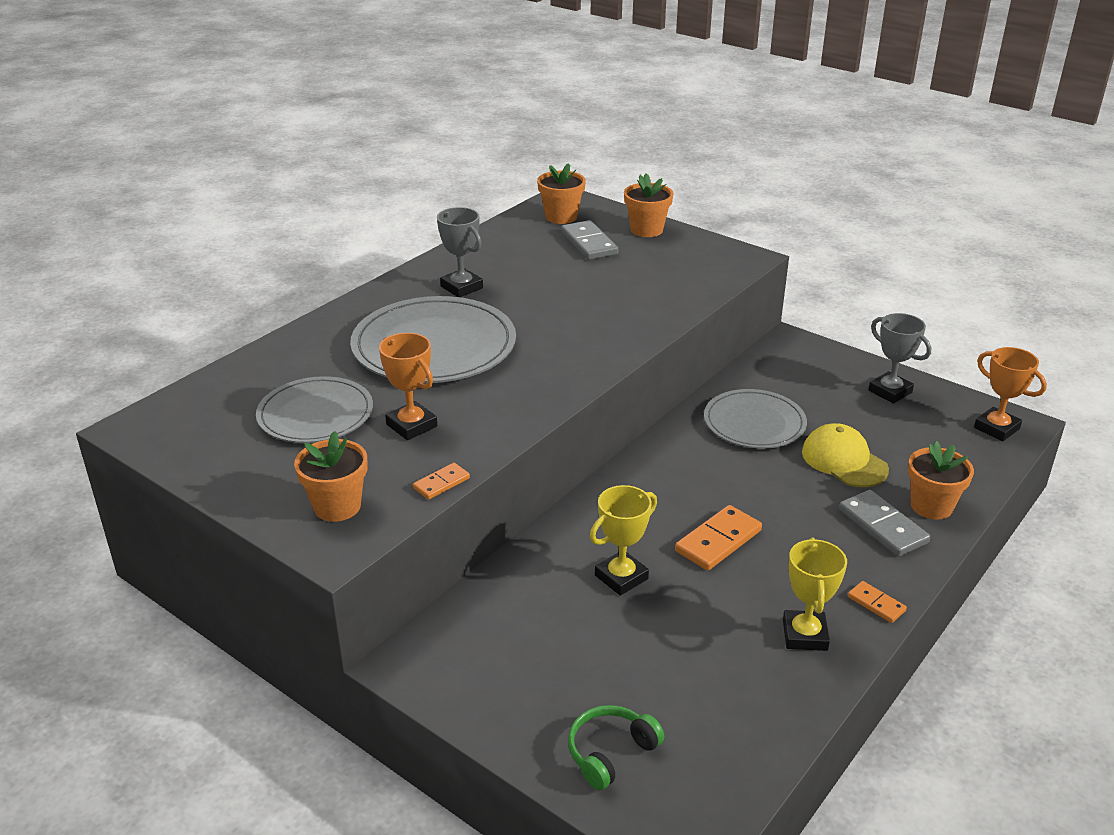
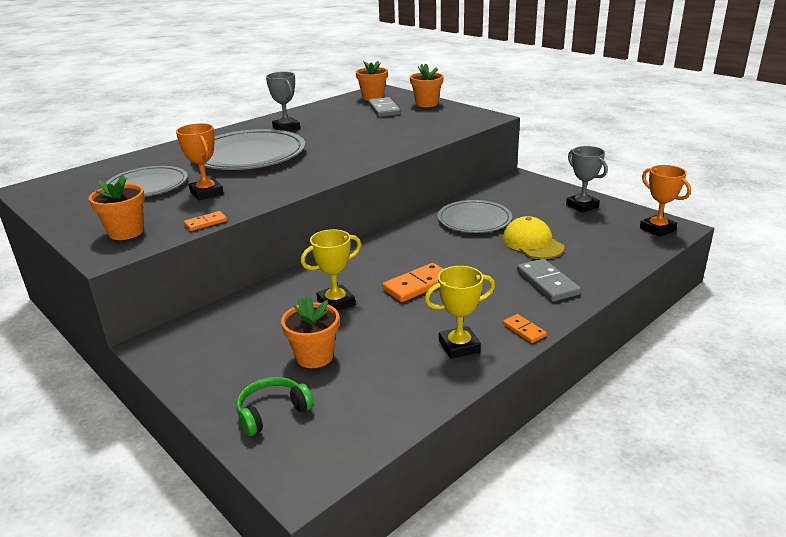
camera: 10 degrees right, 5 degrees down
(805, 635) = (459, 346): yellow trophy -> yellow trophy turned 60 degrees clockwise
(931, 506) = (590, 272): orange flower pot -> orange flower pot (314, 356)

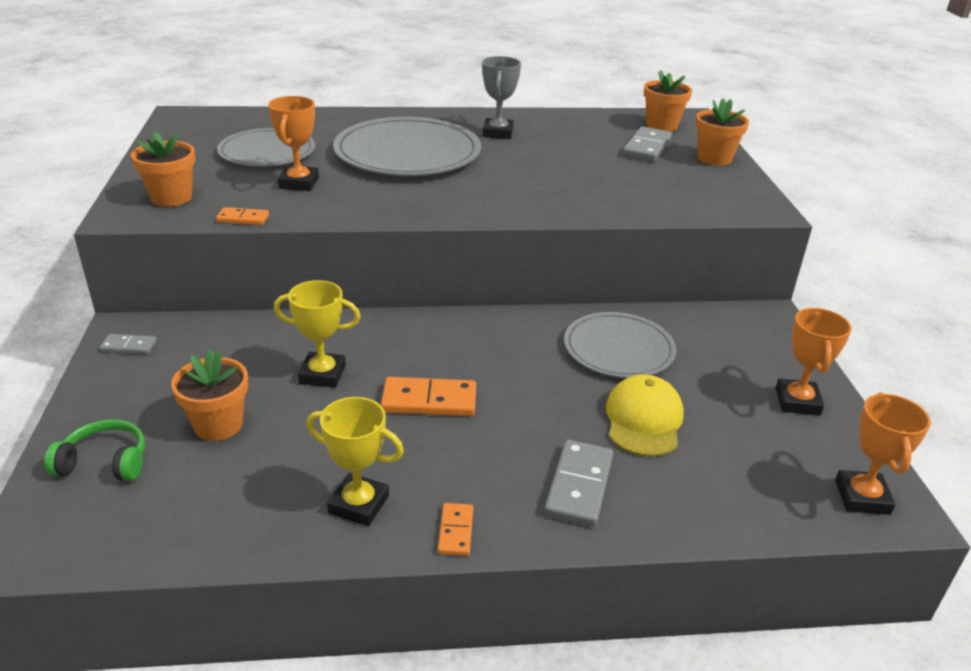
camera: 35 degrees right, 5 degrees up
(175, 351) = (129, 346): none -> grey domino
(582, 206) = (797, 401): grey trophy -> orange trophy

